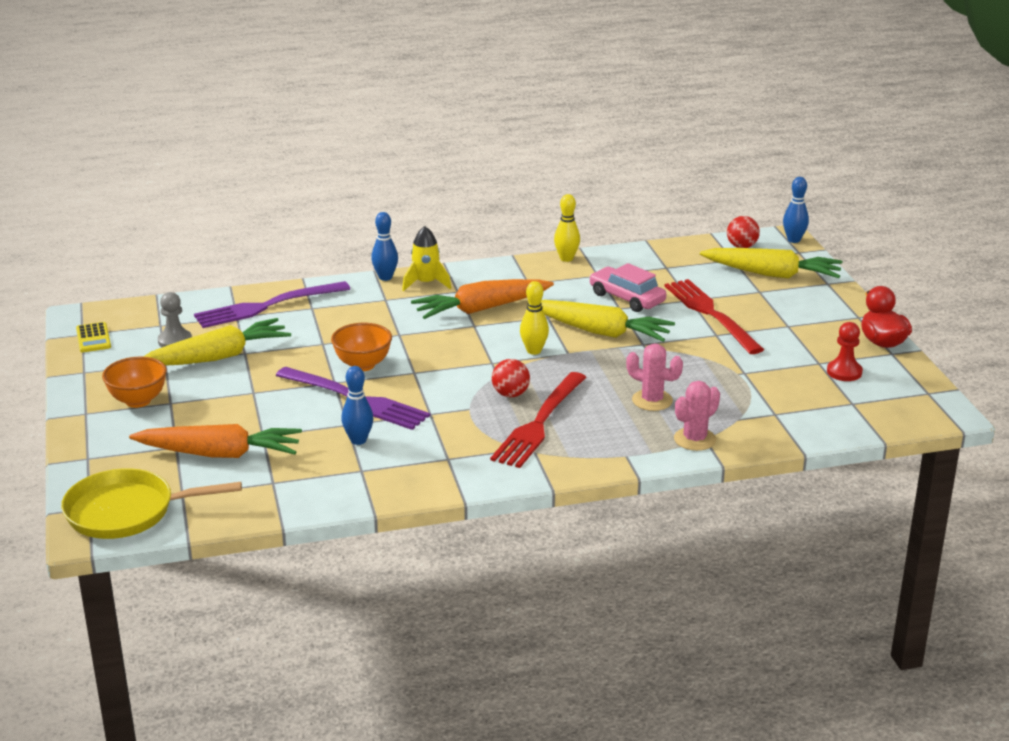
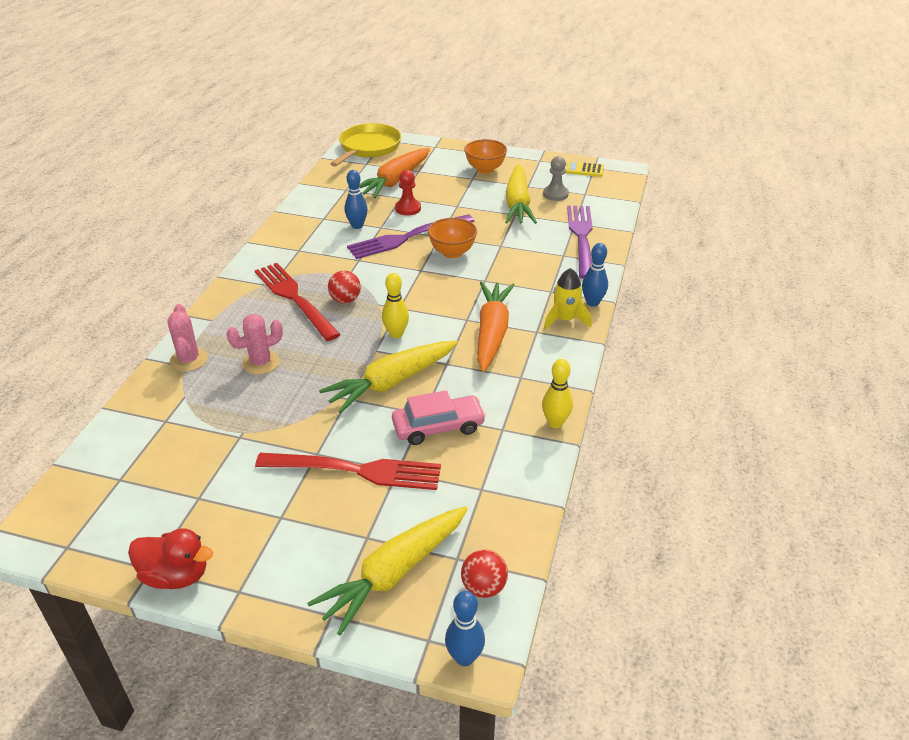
camera: 120 degrees right, 10 degrees up
(844, 372) = (165, 506): red pawn -> red pawn (408, 208)

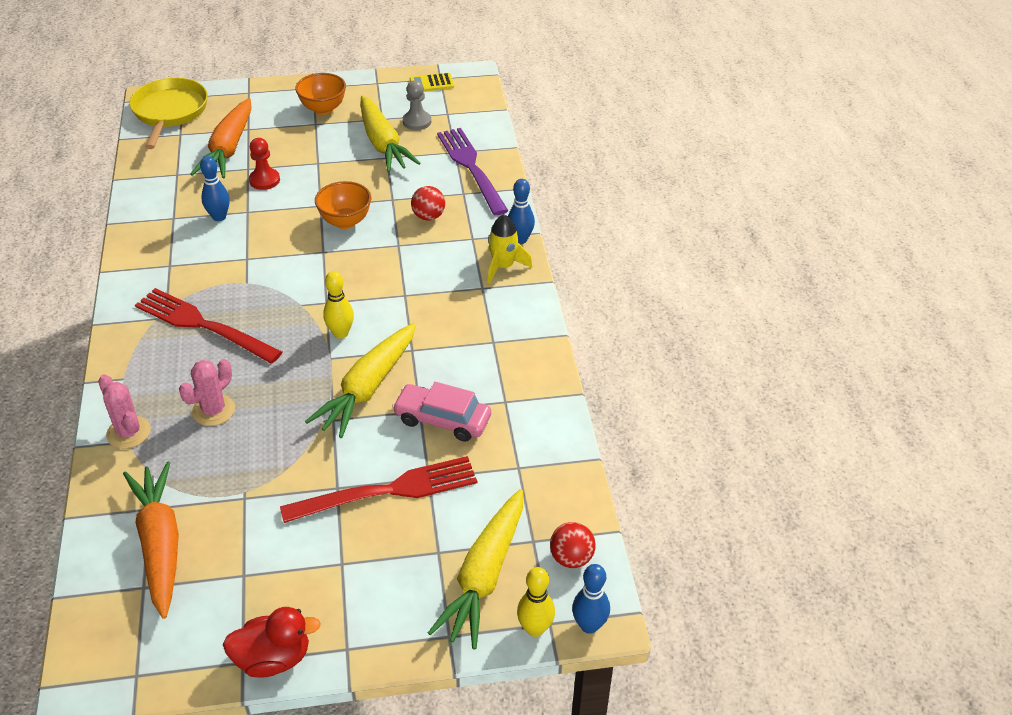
camera: 25 degrees left, 5 degrees up
(345, 300) = (261, 310): red ball -> red ball (428, 216)
(407, 238) = (285, 217): purple fork -> none
(438, 427) = (442, 419): pink car -> pink car turned 120 degrees counterclockwise
(492, 332) = (438, 302): orange carrot -> orange carrot (160, 544)
(555, 423) = (551, 378): yellow bowling pin -> yellow bowling pin (535, 628)

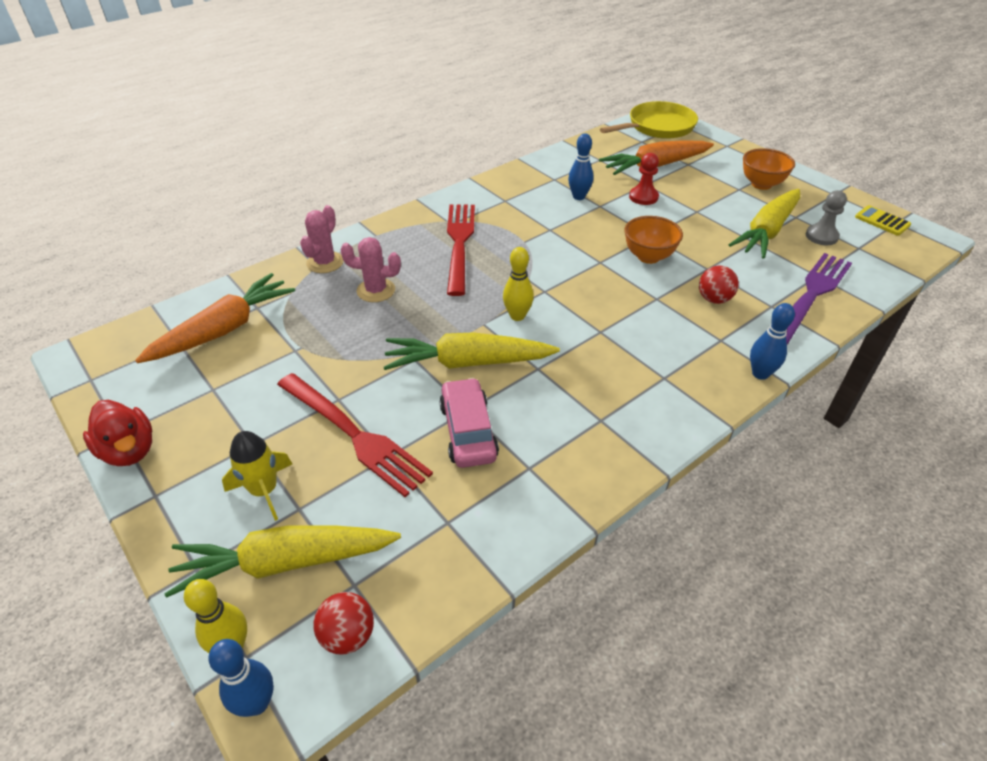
camera: 60 degrees right, 0 degrees up
(503, 266) = (709, 379): yellow rocket -> yellow rocket (264, 490)

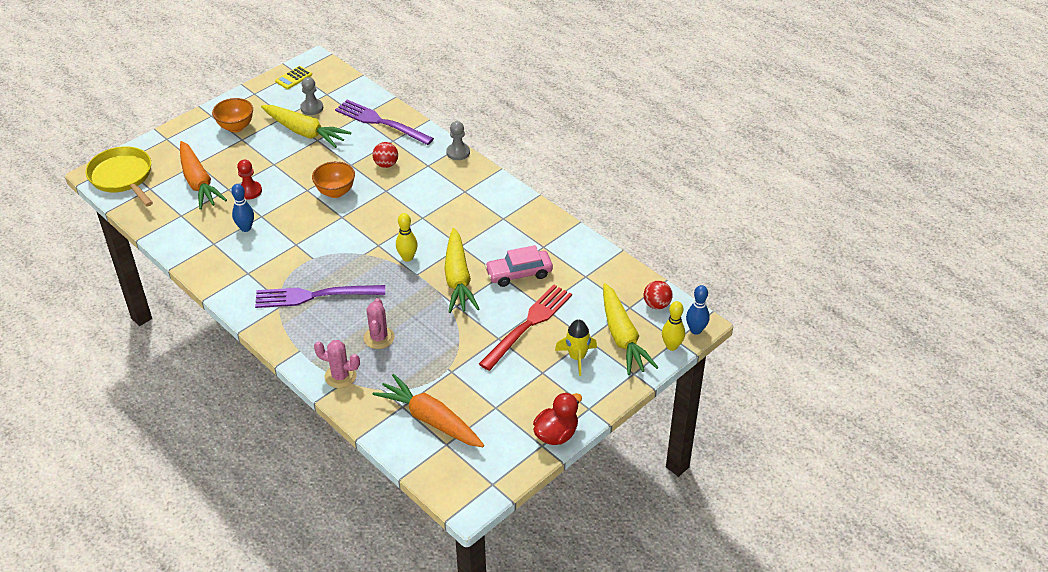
camera: 95 degrees left, 0 degrees up
(459, 244) = (315, 296): red fork -> purple fork
(760, 374) = (458, 152): blue bowling pin -> grey pawn

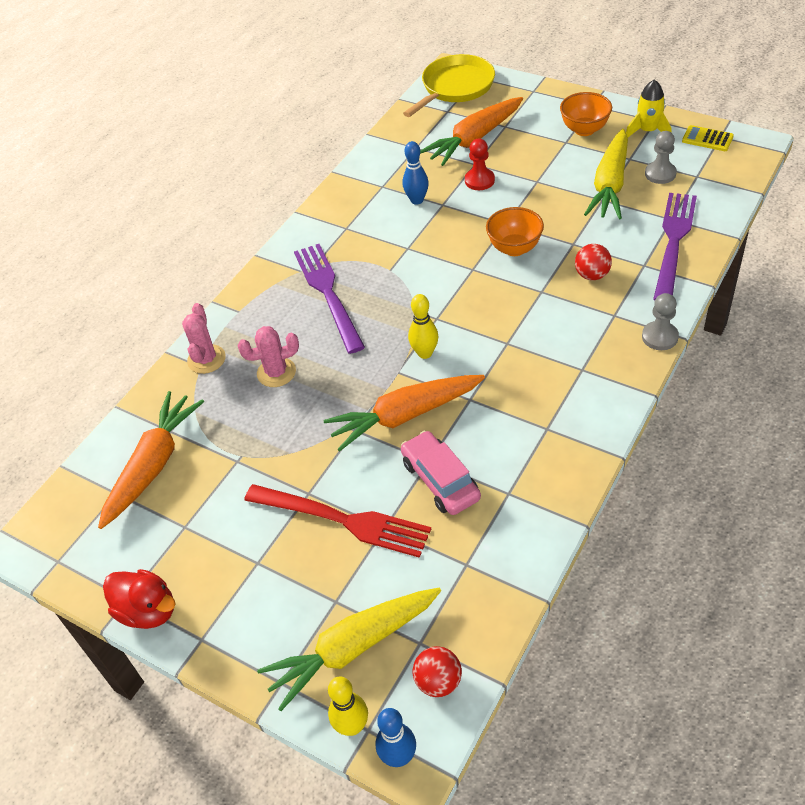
camera: 80 degrees right, 5 degrees up
(458, 279) = (404, 416): yellow carrot -> orange carrot
(577, 357) = (295, 598): yellow rocket -> yellow rocket (647, 131)

